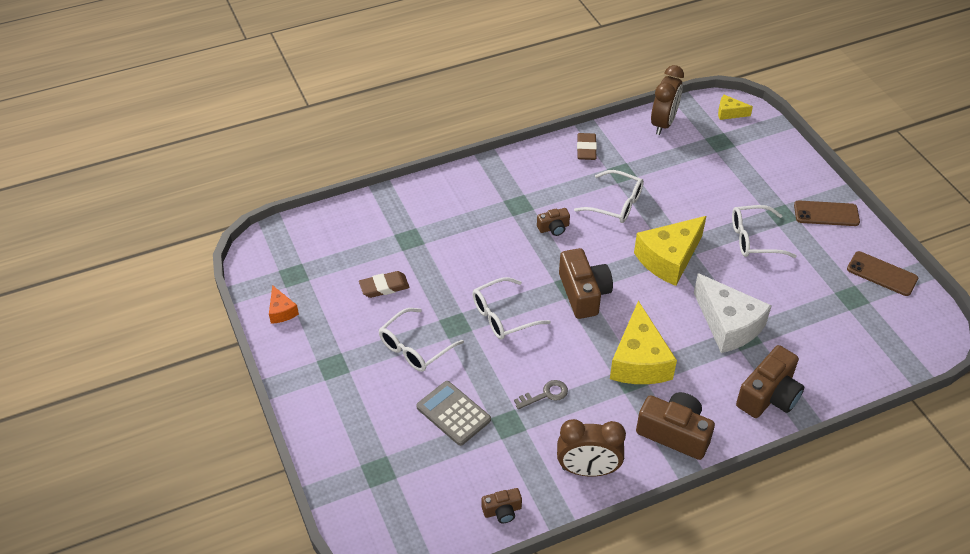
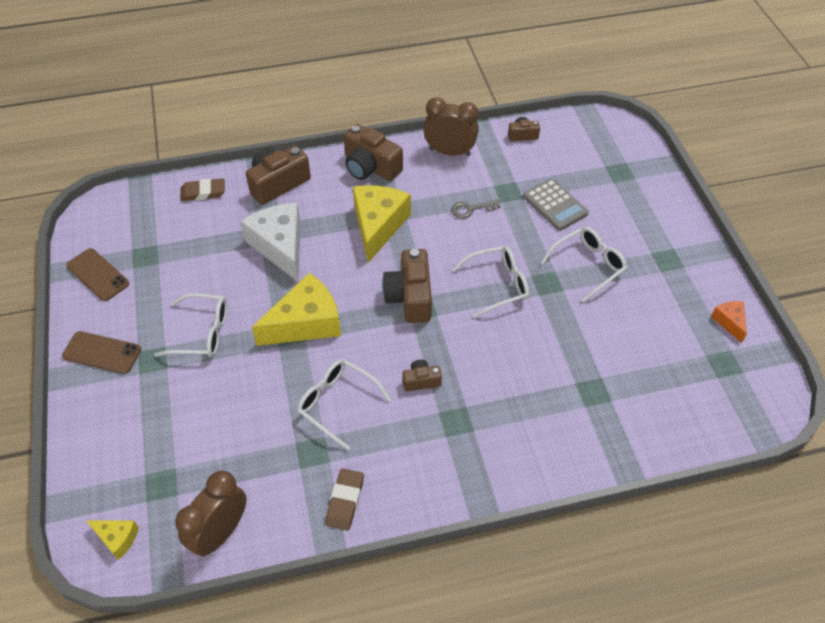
camera: 170 degrees left, 5 degrees up
(384, 287) = (621, 334): brown eraser -> brown eraser (203, 192)

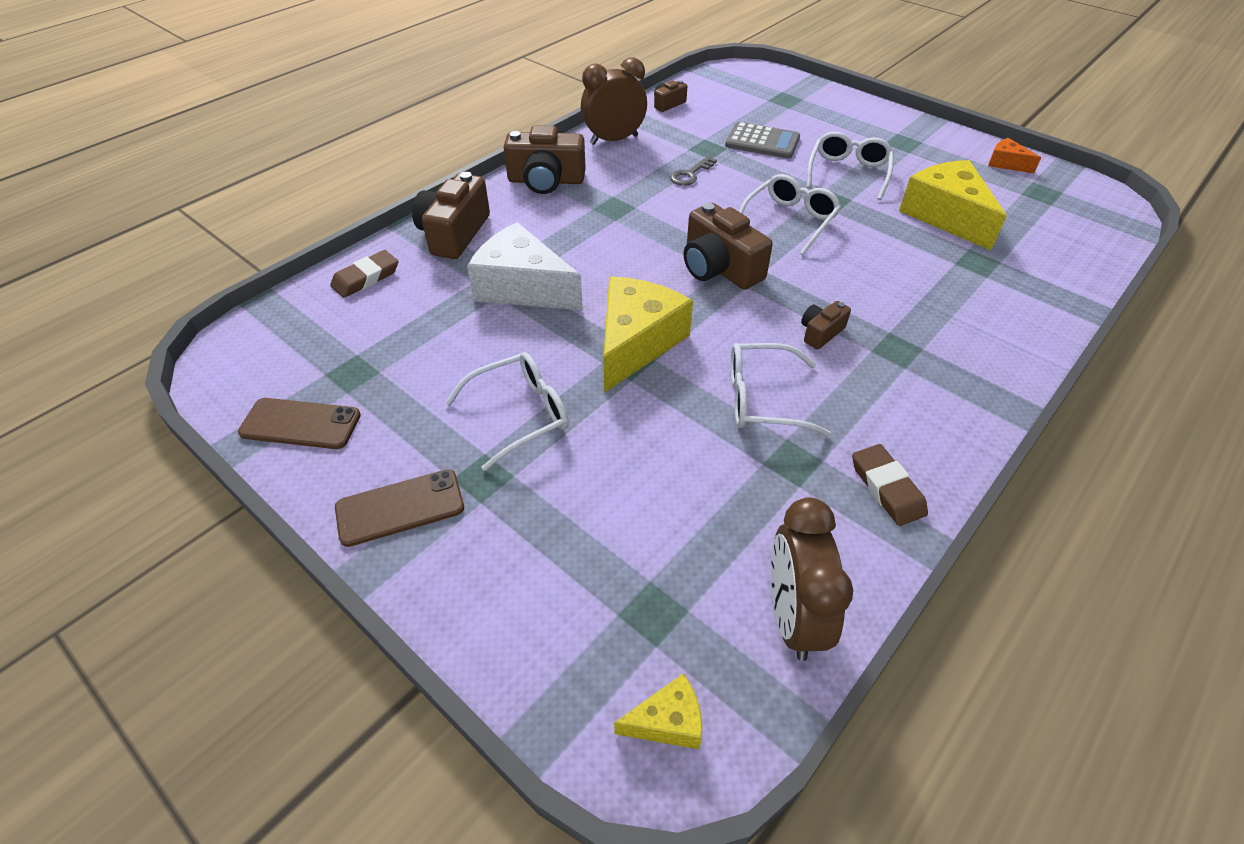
camera: 35 degrees left, 5 degrees down
(378, 226) = (612, 224): yellow cheese -> yellow cheese (946, 216)

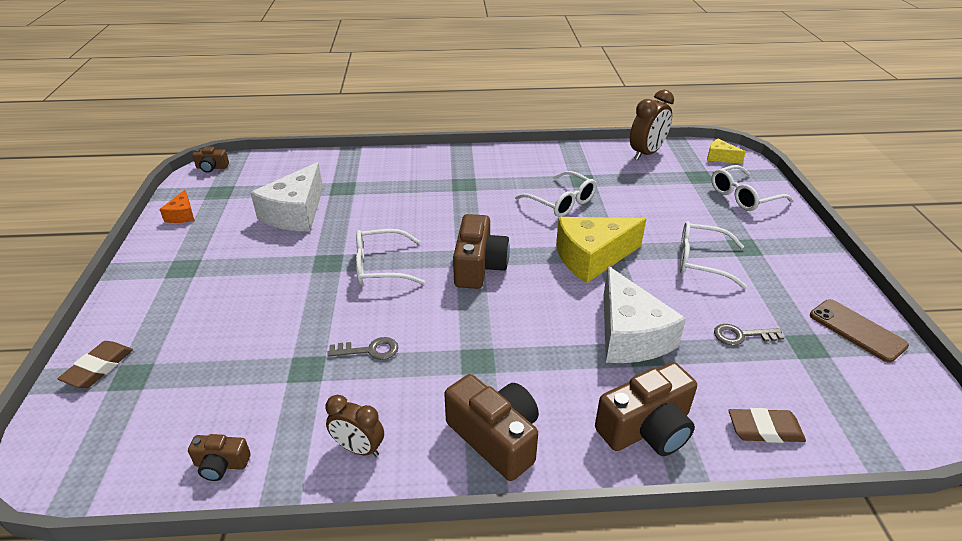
camera: 135 degrees left, 10 degrees down
(400, 508) = (800, 257): brown phone -> none
(422, 345) = (741, 335): none -> grey key
(614, 140) = (358, 448): brown clock -> brown clock, size x0.64
(762, 142) = (257, 341): grey calculator -> none
(820, 333) = (485, 207): brown camera -> brown camera (212, 167)
(848, 173) = (272, 272): white glasses -> white glasses (743, 196)
(887, 488) = (558, 157): brown eraser -> brown eraser (98, 367)
(946, 216) = (296, 213): yellow cheese -> white cheese

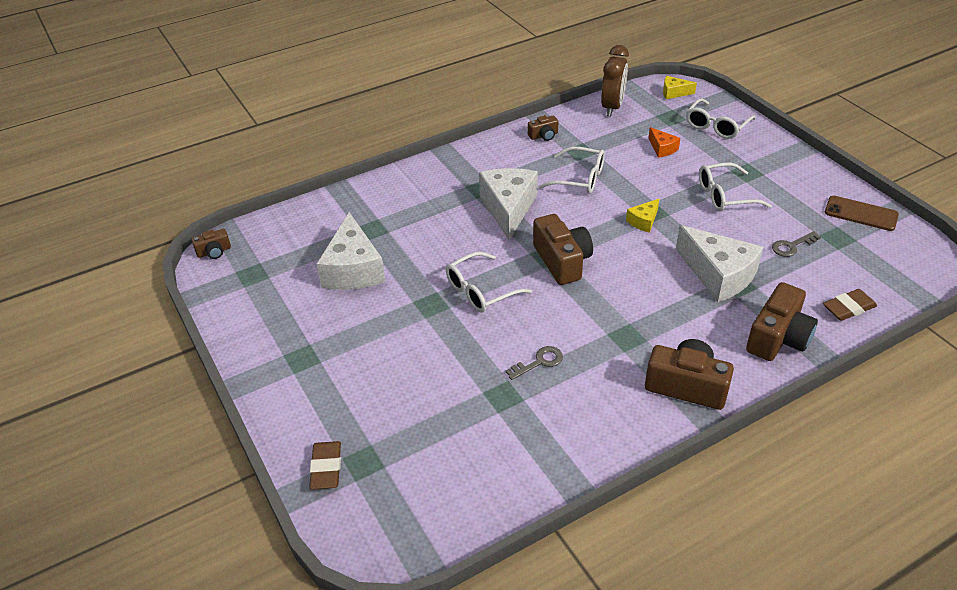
camera: 25 degrees left, 5 degrees up
(182, 215) = (241, 310): orange cheese -> orange cheese (662, 148)
(221, 464) = (511, 489): brown camera -> brown camera (543, 135)
(358, 448) = (600, 434): brown clock -> none
(472, 207) = (508, 208): none -> white cheese
(592, 258) = (643, 221): yellow cheese -> yellow cheese, size x0.48

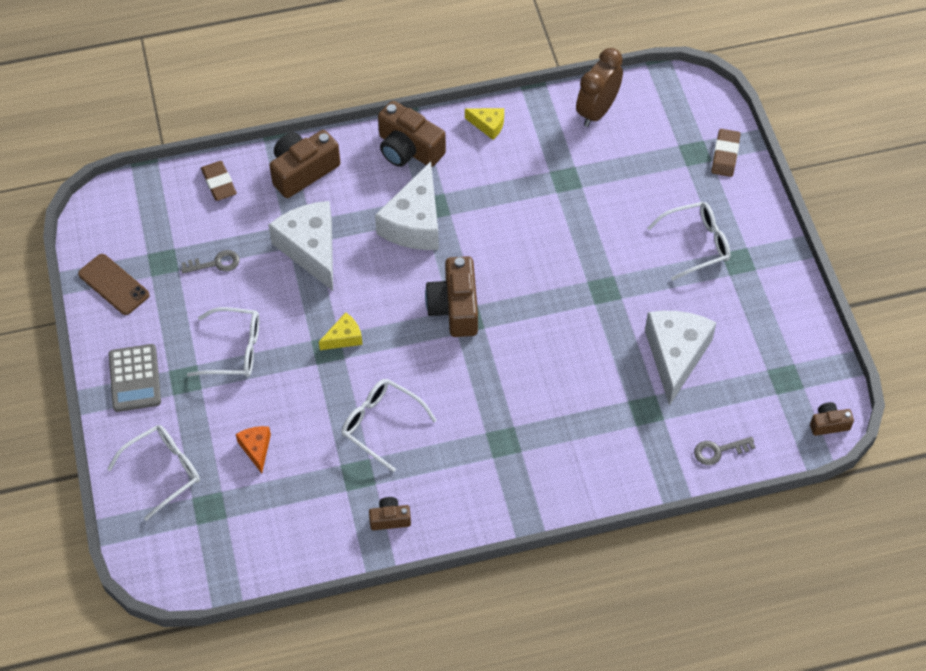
camera: 165 degrees left, 15 degrees up
(481, 291) = (550, 292): white glasses -> white glasses (696, 244)
(508, 208) = (483, 399): white cheese -> white cheese (415, 223)
(539, 362) = (523, 202): grey key -> grey key (719, 451)
(612, 107) = (272, 553): brown clock -> brown clock (597, 111)
(674, 93) = (173, 559): yellow cheese -> yellow cheese (488, 125)
(784, 165) = (135, 378): none -> grey calculator
(848, 308) = (219, 183): brown eraser -> brown eraser turned 75 degrees clockwise

